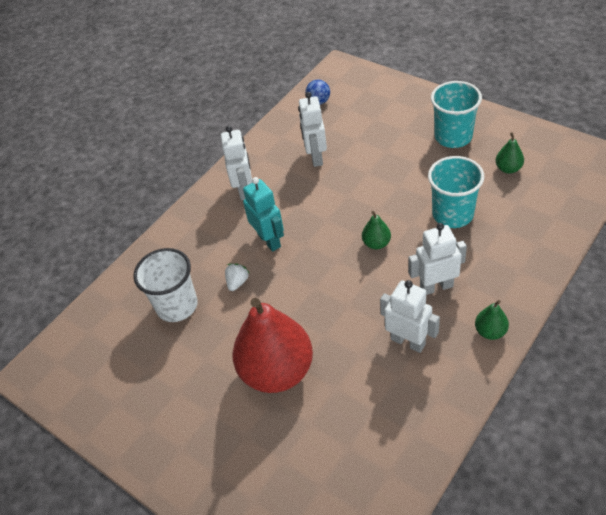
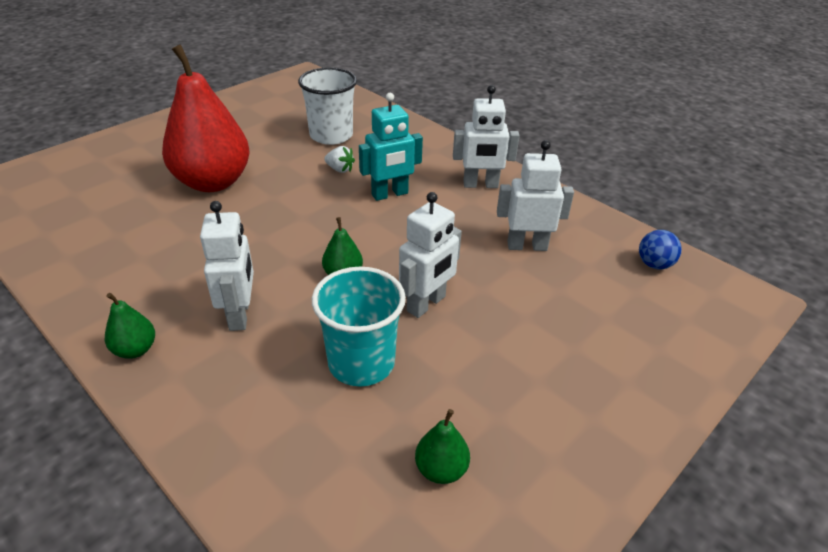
camera: 90 degrees right, 10 degrees down
(408, 341) = (178, 273): white robot -> white robot (426, 304)
(453, 137) = (546, 409): turquoise cup -> none

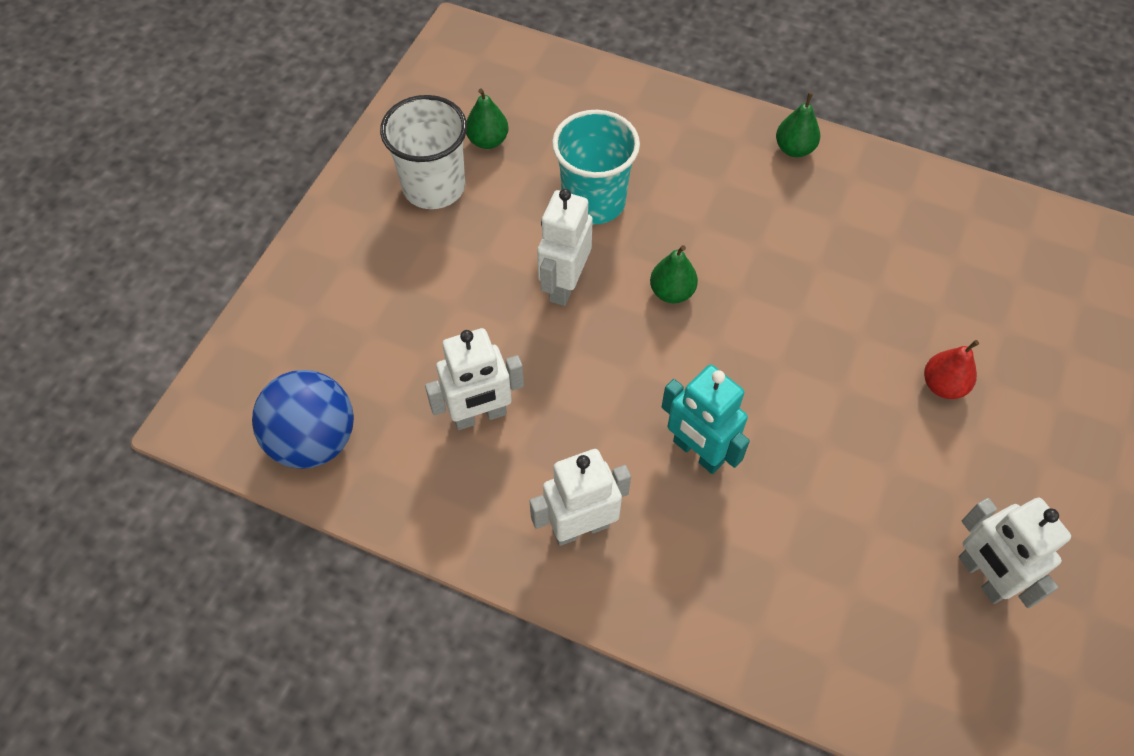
camera: 160 degrees right, 20 degrees up
(213, 182) = (943, 385): red pear -> red pear, size x0.42
(240, 314) = (736, 210): white robot -> white robot (982, 576)
(331, 135) = (877, 573): white cup -> white cup (434, 186)
(340, 169) = (800, 483): white strawberry -> none
(390, 194) = (697, 452): turquoise robot -> turquoise robot turned 90 degrees counterclockwise
(654, 264) = (314, 440): blue ball -> blue ball, size x1.84

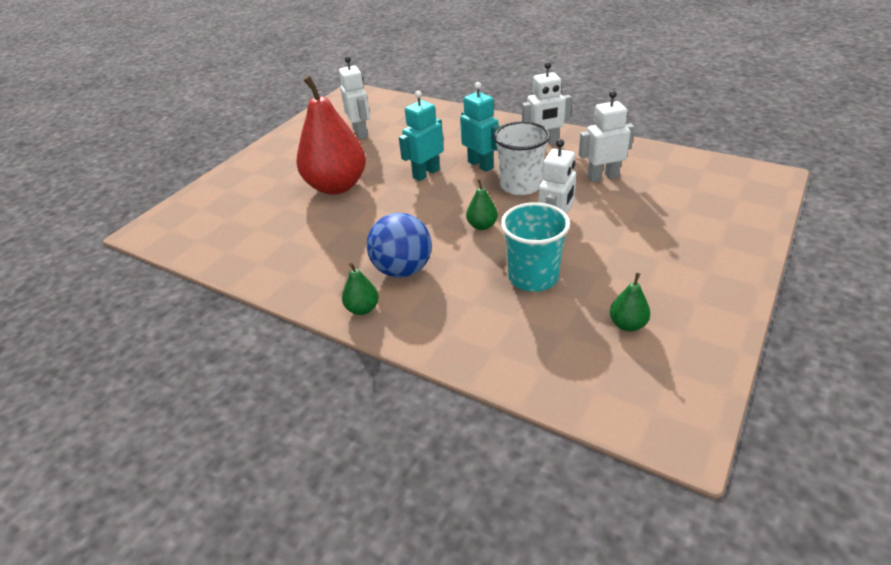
camera: 170 degrees left, 20 degrees down
(314, 440) = (697, 169): blue ball -> blue ball (402, 270)
(434, 186) = (666, 290): white cup -> white cup (520, 185)
(793, 424) = (426, 173): none -> turquoise robot
(943, 385) = (336, 186): red pear -> red pear, size x2.39

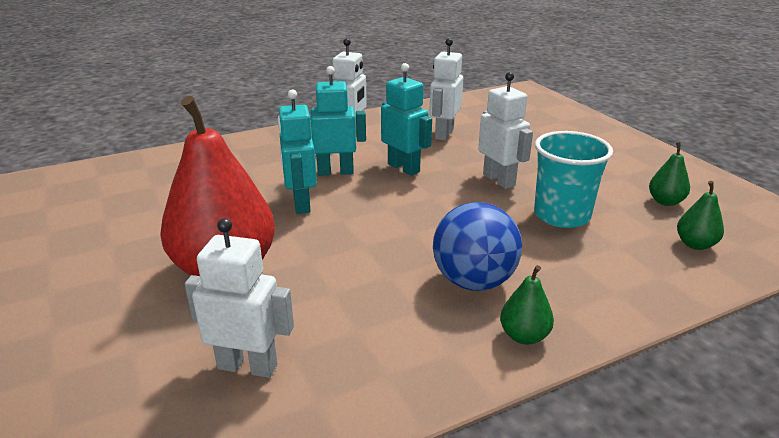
camera: 60 degrees left, 10 degrees down
(360, 133) = (130, 211): white robot -> white robot (248, 366)
(482, 226) = (447, 209): green pear -> green pear (695, 244)
(520, 185) = (404, 168): white cup -> turquoise robot

